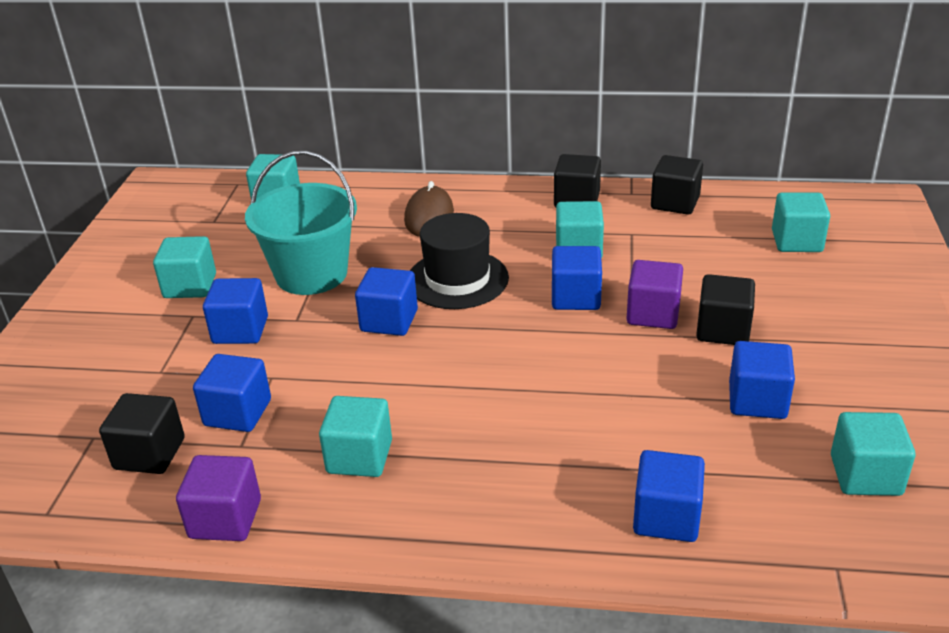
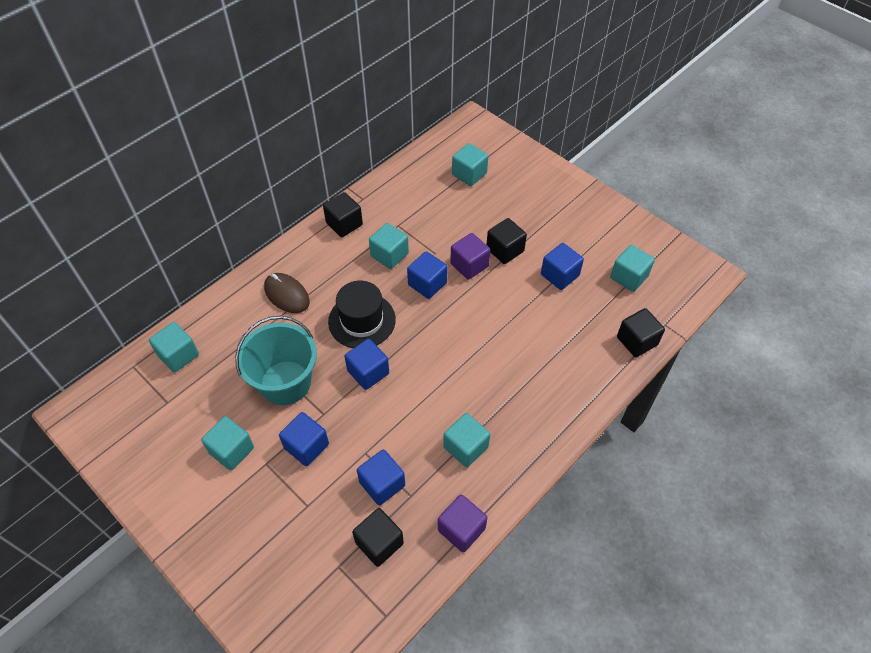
camera: 55 degrees left, 20 degrees up
(666, 517) = (599, 357): blue cube -> none
(675, 203) = (390, 190): black cube -> black cube (637, 341)

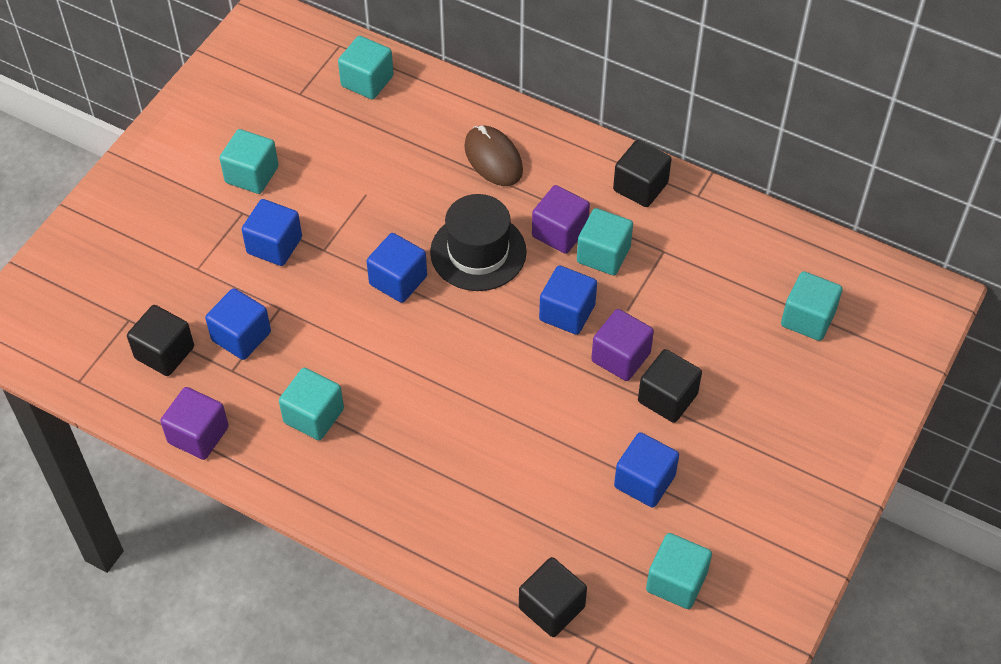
camera: 75 degrees right, 0 degrees up
(285, 383) = (357, 198): turquoise bucket -> none
(286, 295) = (493, 158): brown mouse -> brown mouse turned 60 degrees counterclockwise
(363, 273) = (559, 232): none -> purple cube

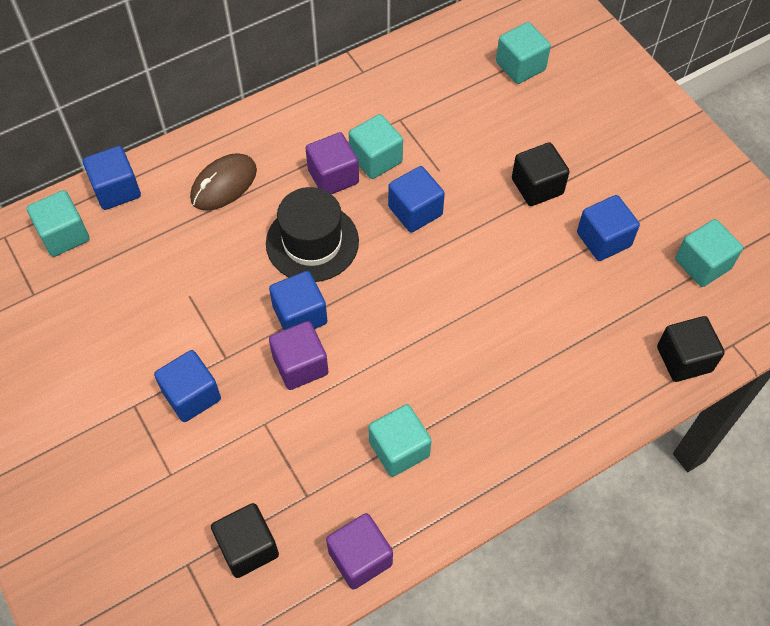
camera: 60 degrees left, 5 degrees up
(241, 336) = (274, 470): blue cube -> blue cube (116, 190)
(252, 175) = (96, 377): turquoise cube -> none
(493, 158) = (224, 184): brown mouse -> brown mouse turned 45 degrees counterclockwise
(620, 357) = (481, 197): purple cube -> purple cube (300, 365)
(640, 187) = (327, 102): black cube -> none

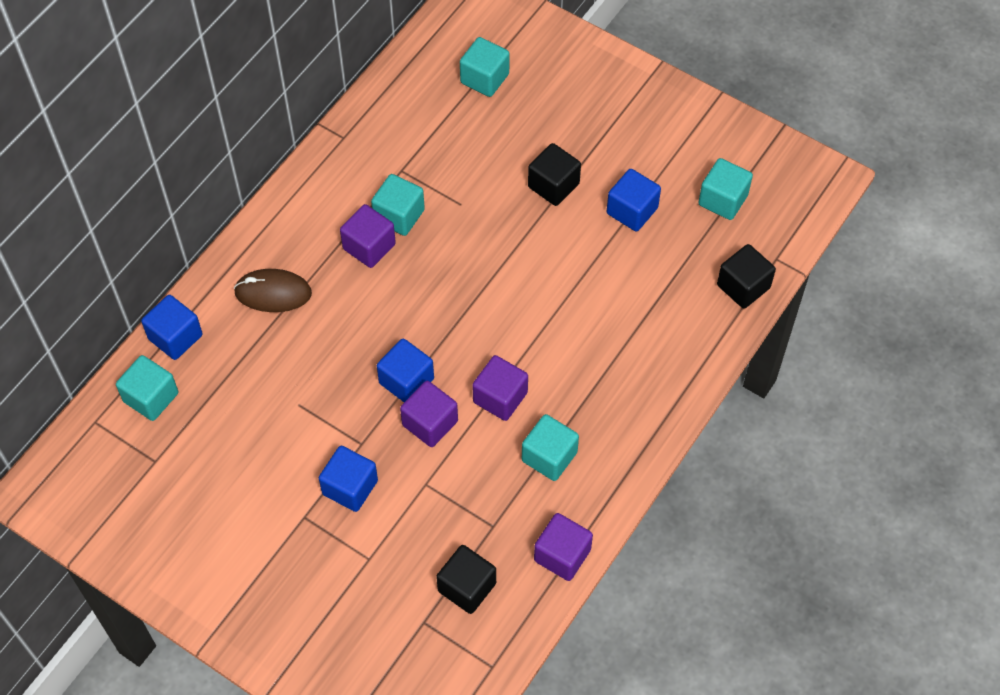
camera: 25 degrees left, 0 degrees up
(224, 184) = (273, 293): brown mouse -> brown mouse turned 75 degrees clockwise
(312, 242) = (382, 313): black hat -> none
(381, 369) = (500, 397): none -> purple cube
(415, 211) = (458, 249): blue cube -> none

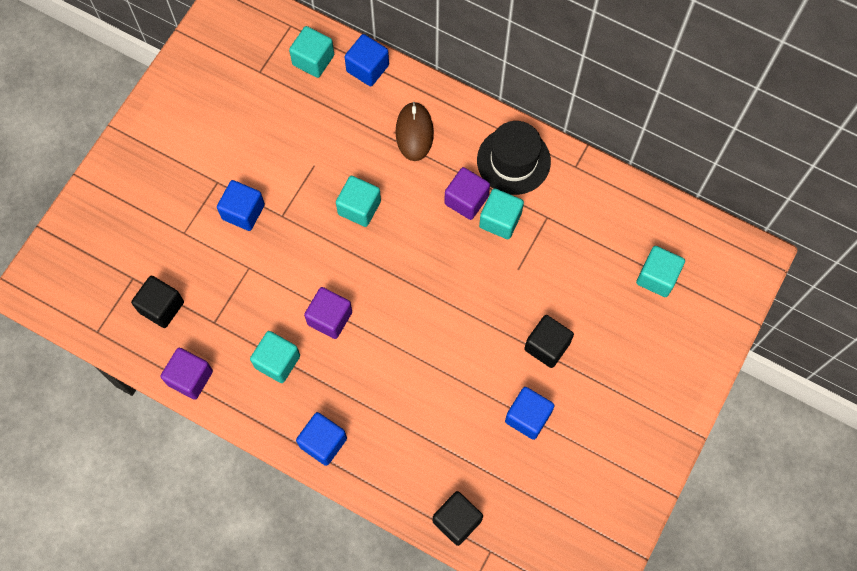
camera: 85 degrees right, 10 degrees up
(326, 195) = (513, 161): none -> black hat
(406, 381) = (340, 243): blue cube -> blue cube (323, 442)
(430, 423) = (303, 265): purple cube -> none
(723, 200) = (549, 500): turquoise cube -> turquoise cube (359, 207)

